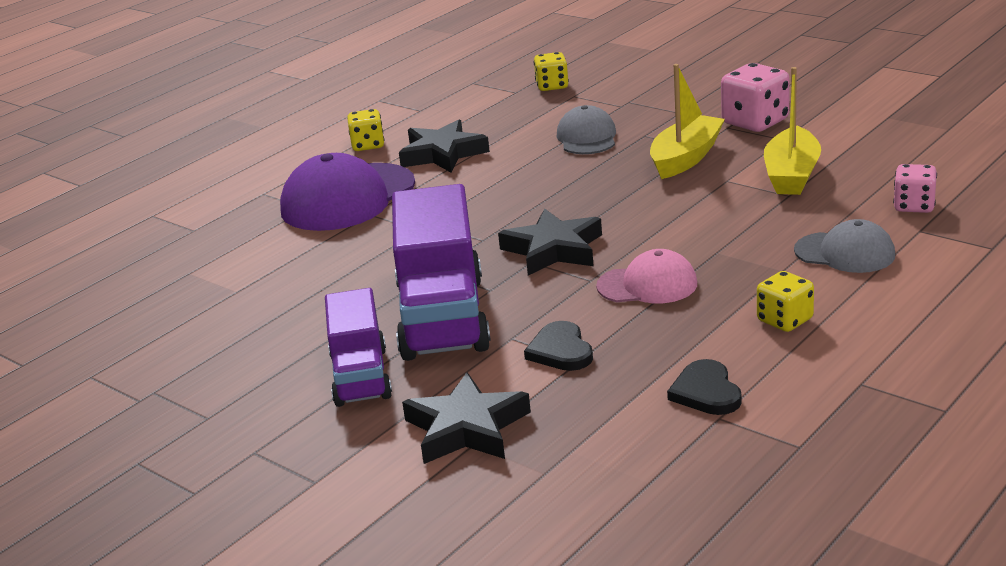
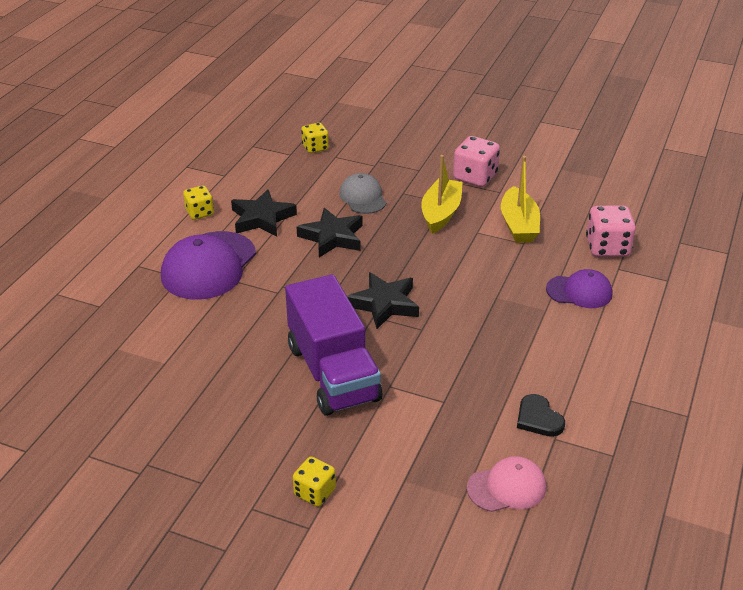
camera: 20 degrees left, 10 degrees up
(360, 376) = (298, 432): purple truck -> none
(466, 428) = (394, 468): black star -> black star (332, 237)
(560, 351) = (428, 394): black heart -> none
(647, 285) = (462, 330): pink cap -> pink cap (507, 487)
(785, 320) = (564, 353): yellow dice -> yellow dice (315, 492)
(845, 253) = (579, 292): grey cap -> purple cap
(914, 206) = (607, 248): pink dice -> pink dice, size x1.57

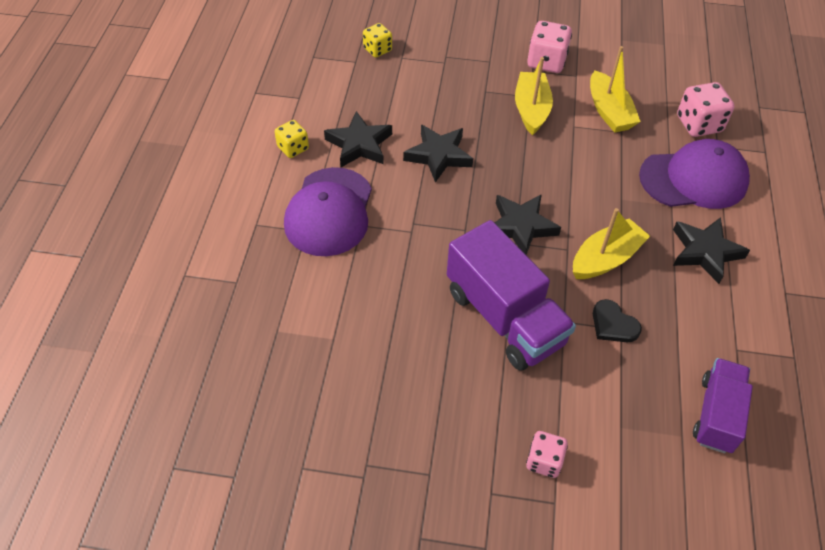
camera: 15 degrees left, 15 degrees up
(315, 492) = (544, 461): yellow dice -> pink dice
(363, 197) = (449, 103): grey cap -> none
(456, 342) = (606, 258): none -> yellow boat
(507, 487) = (716, 414): pink cap -> purple truck
(538, 418) = (714, 330): black heart -> black heart (613, 324)
(561, 353) = (705, 252): none -> black star
(579, 292) = (693, 179): purple cap -> purple cap, size x1.71

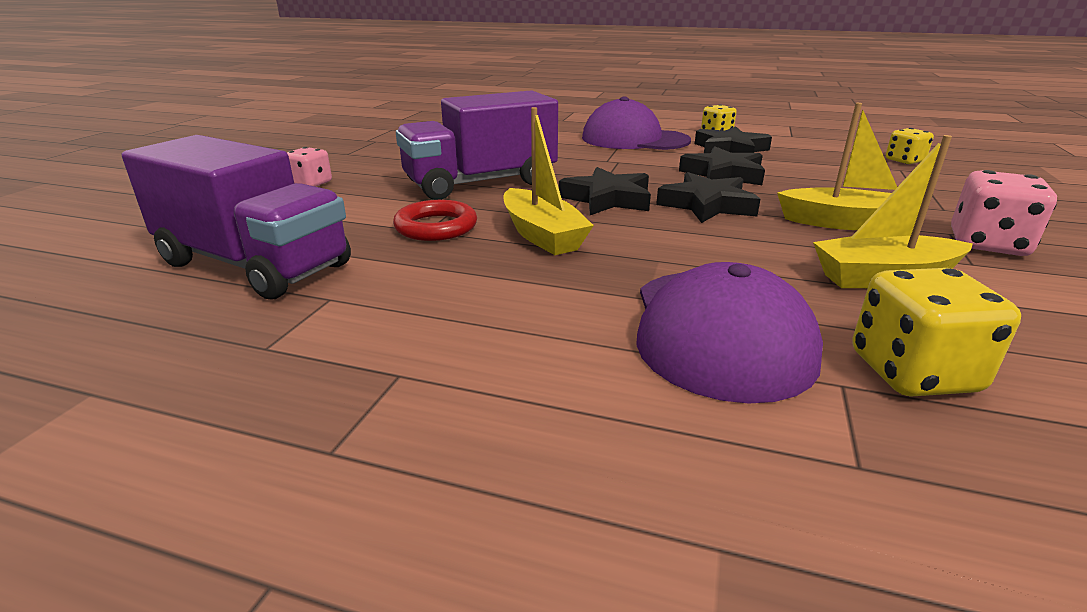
camera: 100 degrees right, 25 degrees down
(613, 324) = (436, 227): black heart -> red ring
(699, 124) = (913, 372): pink dice -> yellow dice
(705, 252) = (530, 308): black star -> black star (707, 205)
(716, 414) = (254, 265): purple truck -> purple truck, size x1.63

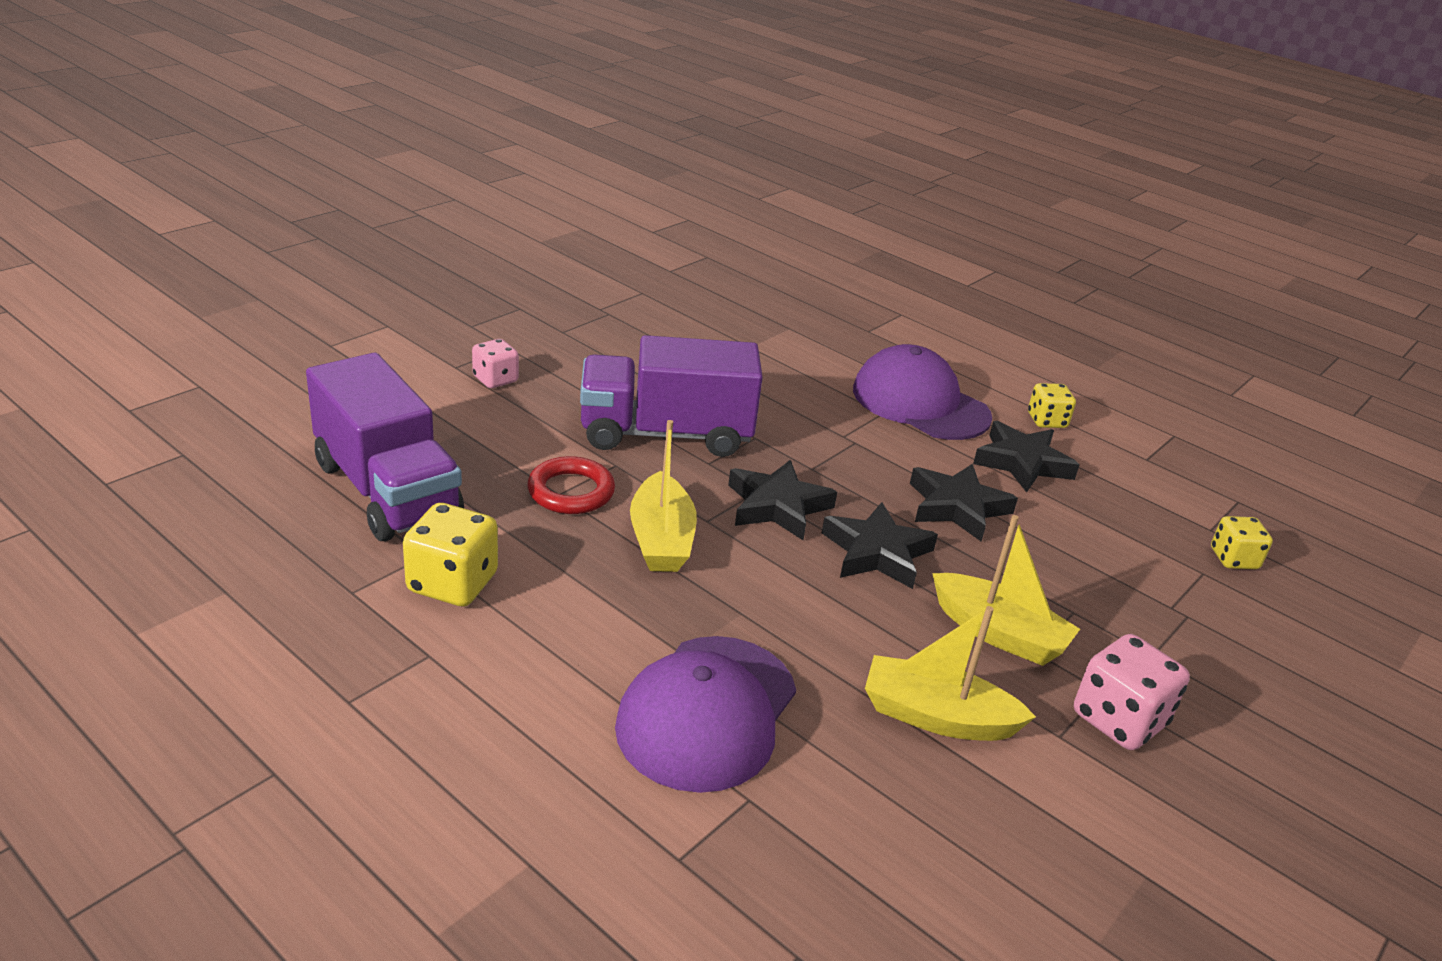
camera: 20 degrees right, 5 degrees up
(913, 372) = (821, 813): yellow dice -> yellow dice (452, 583)

